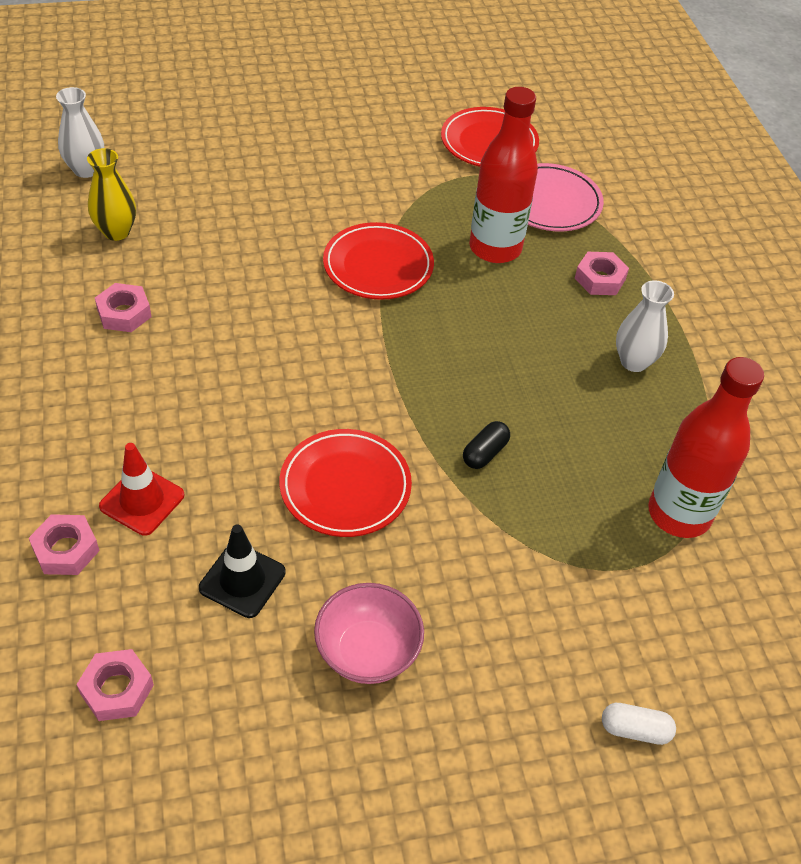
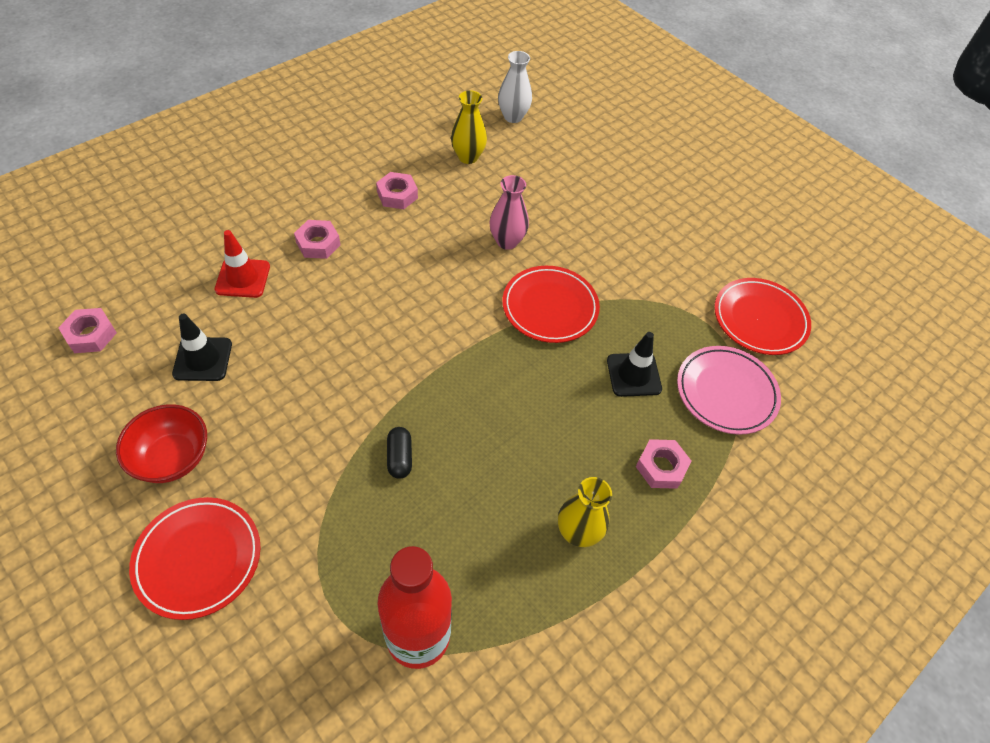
camera: 60 degrees right, 5 degrees up
(66, 550) = (186, 261): pink nut -> pink nut (318, 243)
(268, 257) = (507, 241): none -> pink vase
(345, 486) = (315, 381): red plate -> red plate (198, 559)
(367, 651) = (172, 458): pink bowl -> red bowl
(485, 453) = (399, 457): black capsule -> black capsule turned 75 degrees clockwise
(495, 248) = (633, 375): red bottle -> black traffic cone
(634, 361) = (578, 533): white vase -> yellow vase
(634, 730) = (169, 679): white capsule -> none

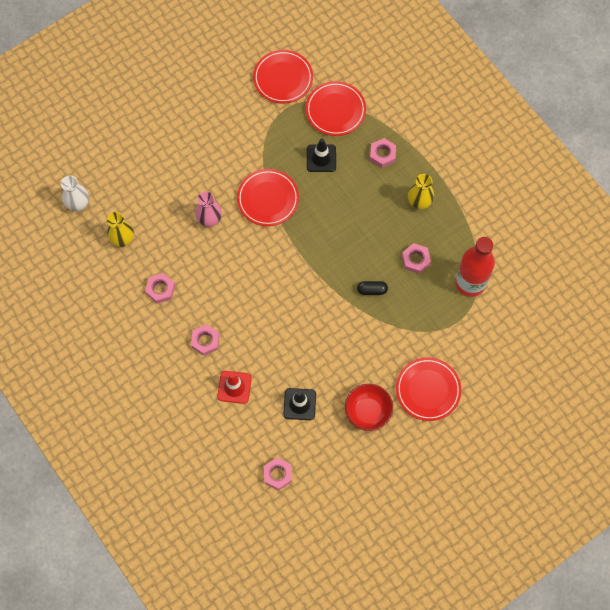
camera: 80 degrees left, 15 degrees up
(461, 530) = (415, 260): none -> pink nut
(726, 392) = (335, 110): pink plate -> red plate

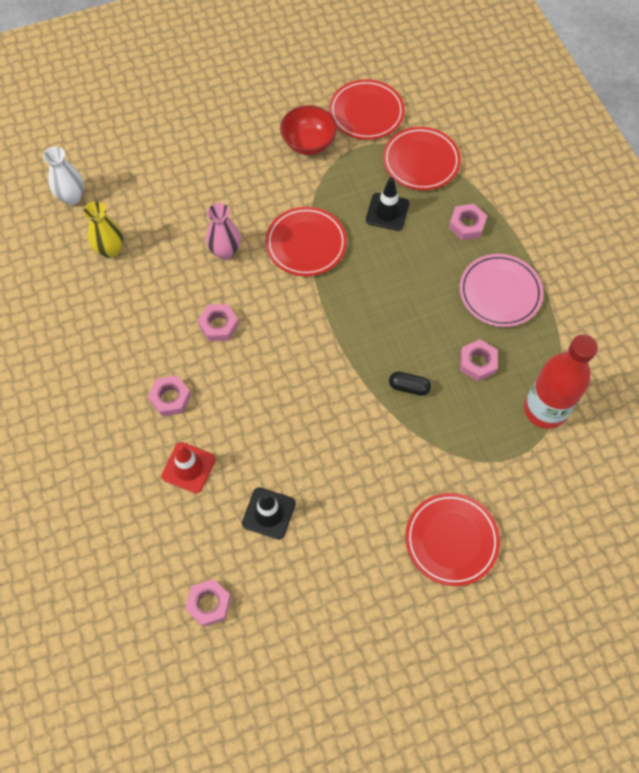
camera: 15 degrees right, 5 degrees down
(160, 289) = (135, 320): pink nut -> pink nut (218, 325)
(368, 411) = (359, 548): red bowl -> red bowl (309, 143)
(419, 202) = (500, 293): yellow vase -> pink plate

